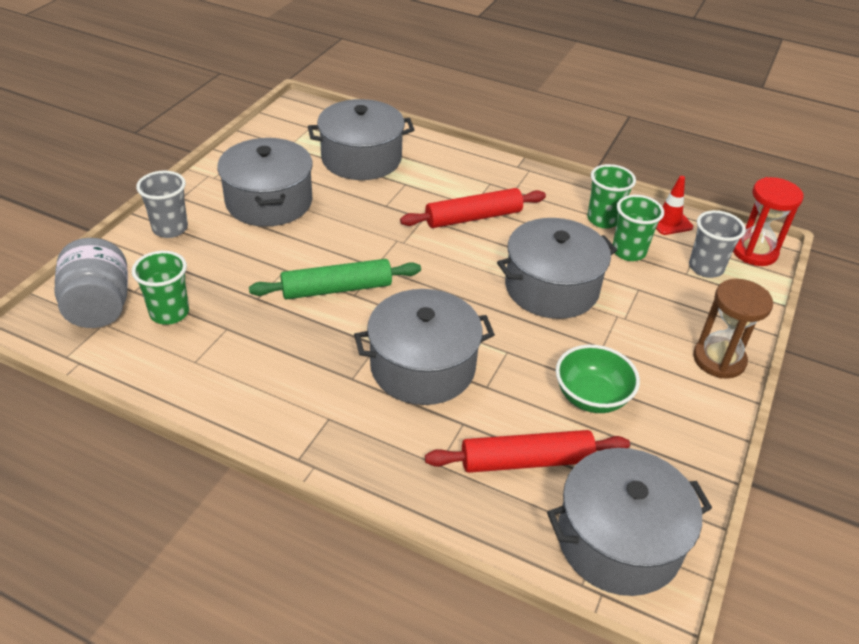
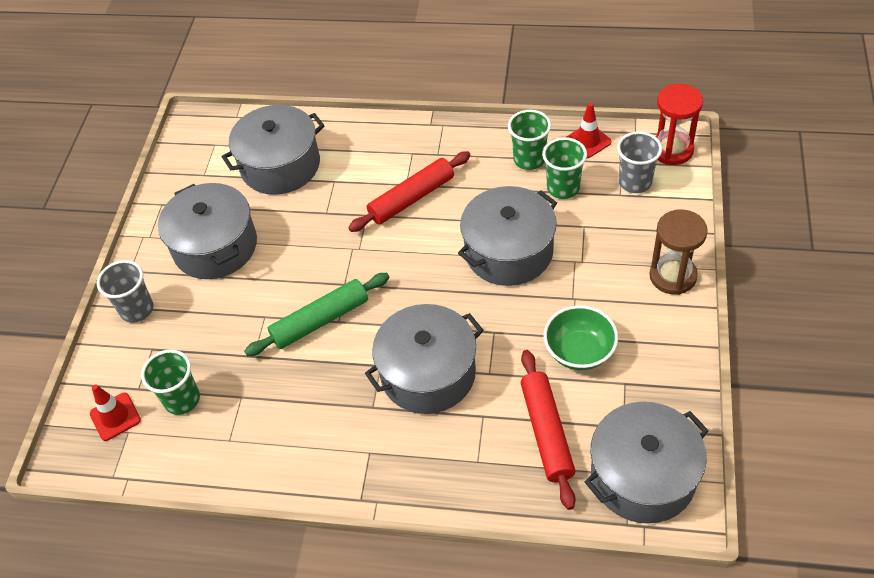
camera: 10 degrees left, 10 degrees up
(99, 307) = (115, 417): grey jar -> red traffic cone
(526, 461) = (547, 432): red rolling pin -> red rolling pin turned 75 degrees counterclockwise

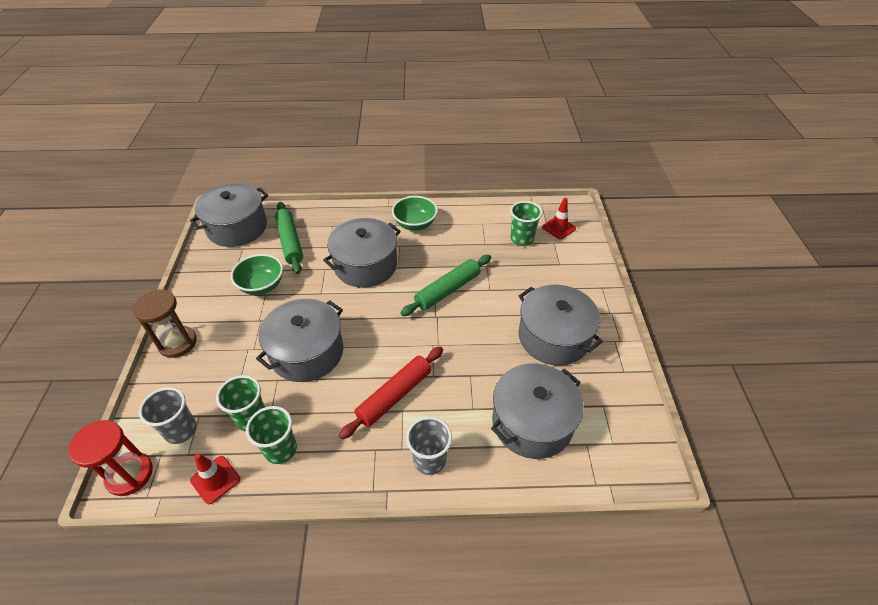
camera: 165 degrees right, 5 degrees down
(137, 309) = (586, 286): grey cup -> grey cup (429, 460)
(338, 450) = (415, 224): none -> green bowl
(547, 432) = (290, 242): red rolling pin -> green rolling pin

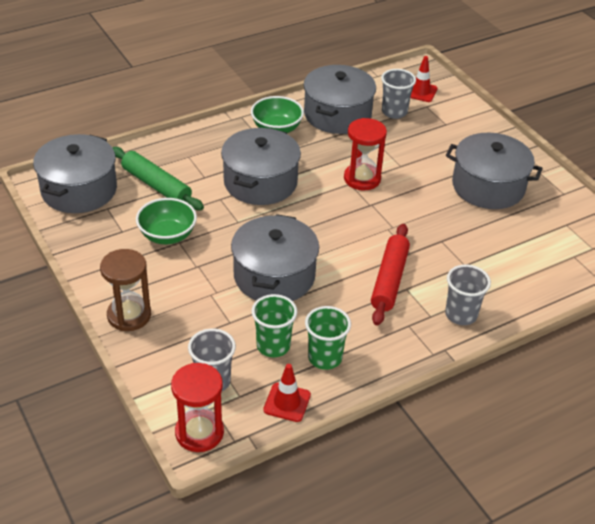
camera: 30 degrees left, 5 degrees down
(447, 290) = (362, 179): green rolling pin -> red hourglass
(522, 239) = (394, 112): green cup -> grey cup
(532, 422) = (520, 257): grey pot -> grey pot (337, 114)

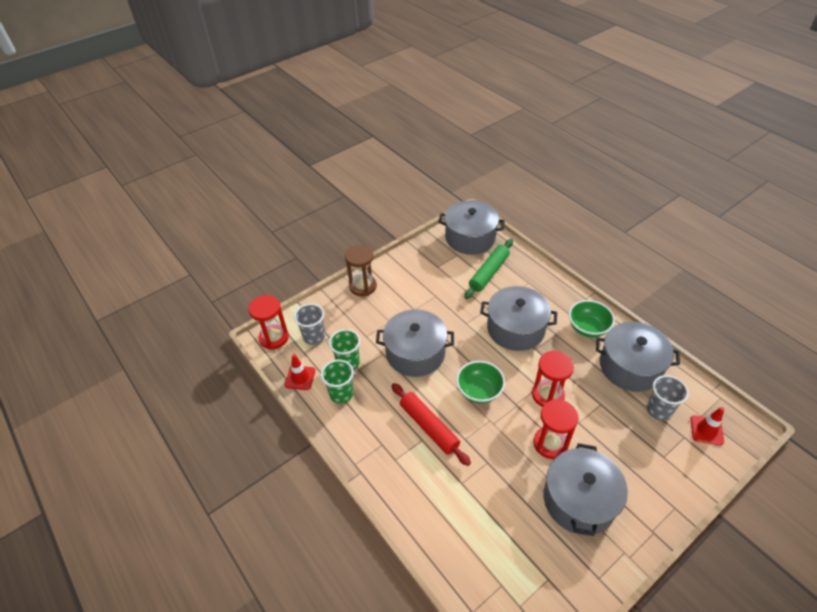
camera: 85 degrees right, 5 degrees up
(167, 235) = (440, 289): green bowl -> green bowl (479, 391)
(389, 280) = (429, 427): red rolling pin -> red rolling pin turned 45 degrees clockwise
(423, 191) = (550, 443): none -> red hourglass
(461, 315) = (400, 482): grey cup -> none

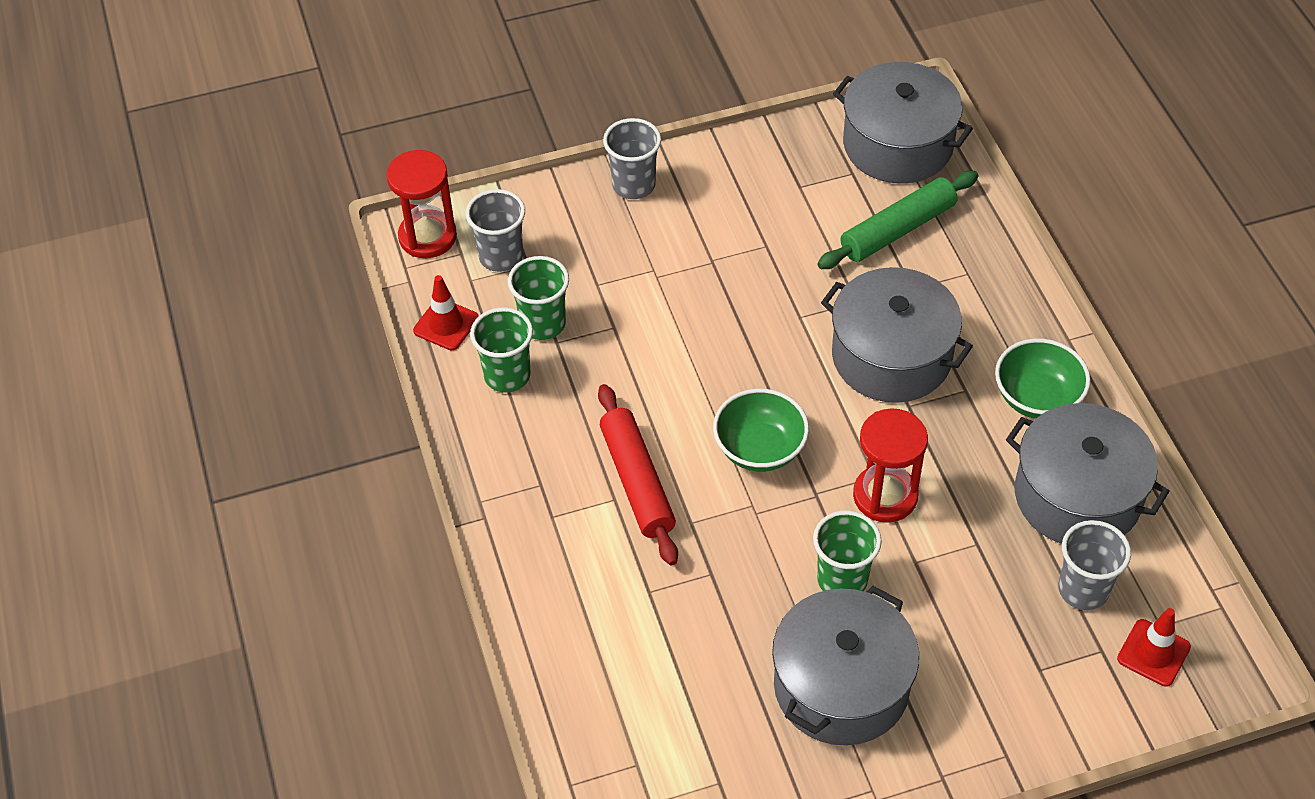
camera: 20 degrees right, 5 degrees up
(363, 286) = (633, 185): brown hourglass -> grey cup
(415, 353) = (675, 344): grey pot -> none
(550, 443) = (842, 580): red hourglass -> green cup

